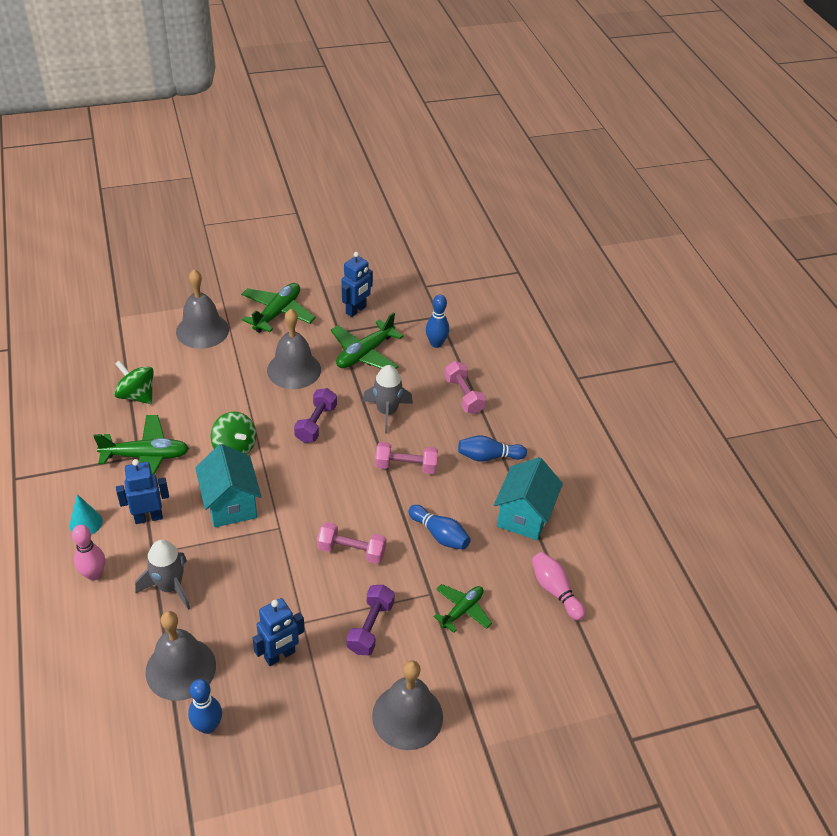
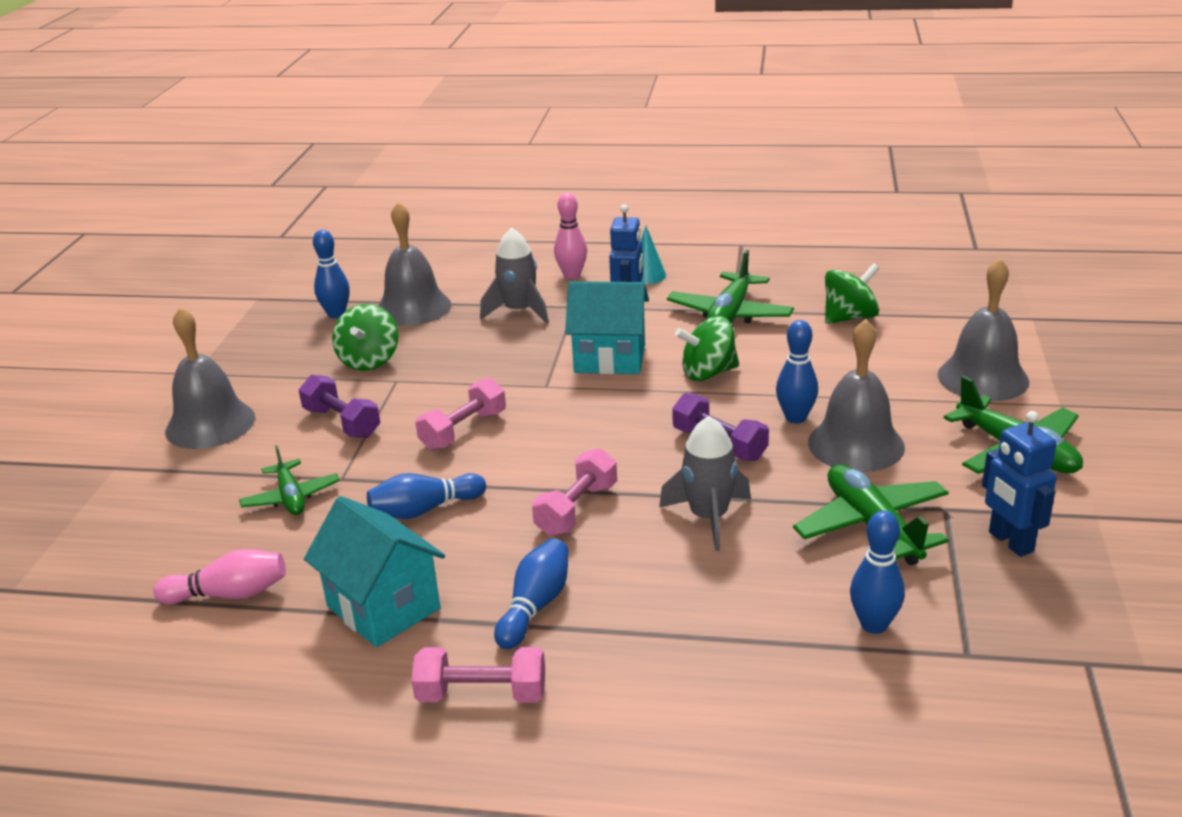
camera: 120 degrees right, 15 degrees down
(275, 398) = (795, 418): none -> blue bowling pin
(280, 655) = (369, 360): blue robot -> green spinning top
(463, 396) = (703, 620): pink dumbbell -> pink dumbbell (482, 694)

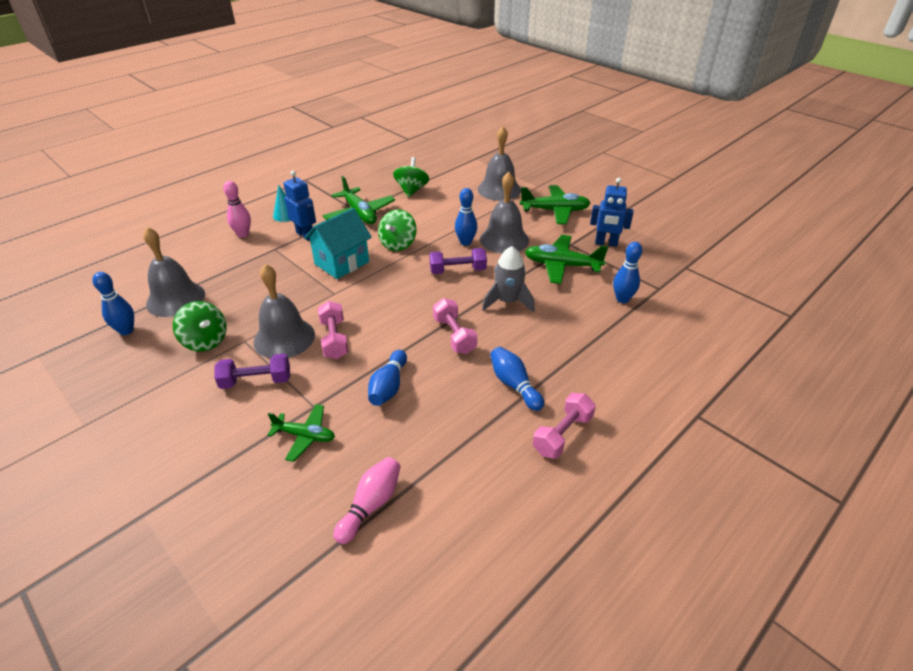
camera: 55 degrees left, 10 degrees up
(210, 424) = (165, 442): grey bell -> grey bell (284, 338)
(383, 607) = (457, 441): turquoise house -> none
(518, 311) = (248, 267): grey rocket -> none

